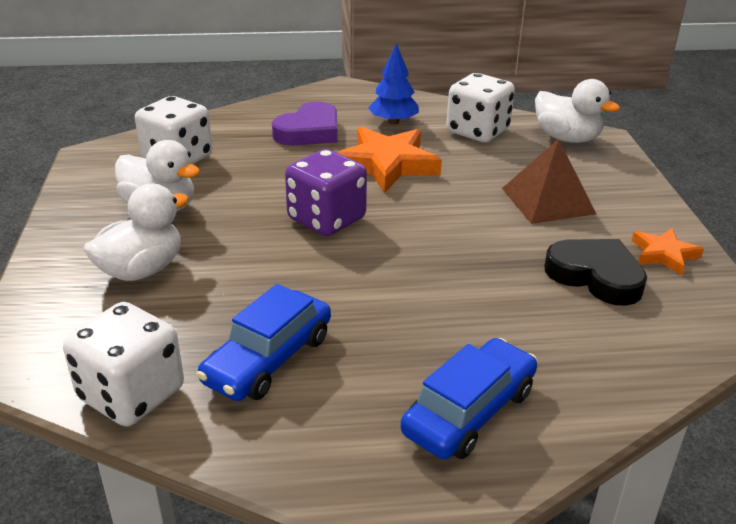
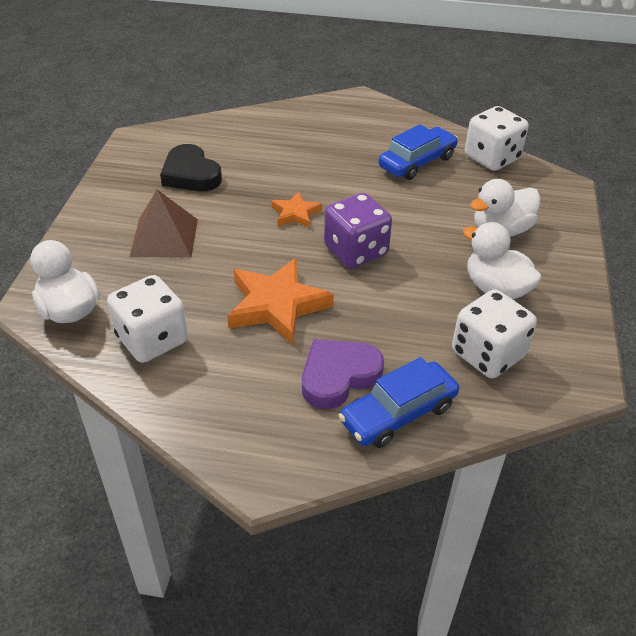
camera: 165 degrees left, 10 degrees up
(393, 122) = (234, 376): blue tree -> none
(469, 412) = (320, 124): blue car -> blue car (398, 413)
(663, 254) = (129, 180): orange star -> orange star (295, 213)

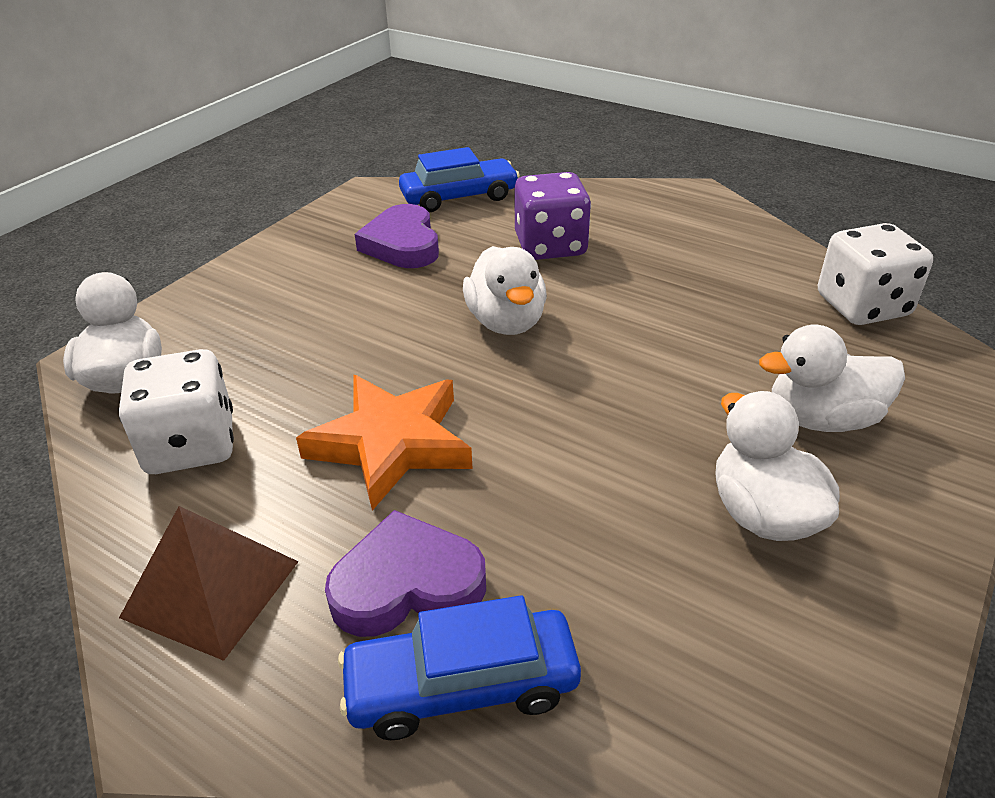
camera: 25 degrees right, 5 degrees down
(164, 237) = (311, 314): brown pyramid -> brown pyramid (211, 589)
(191, 174) = (402, 244): black heart -> purple heart
(295, 213) = (506, 322): orange star -> white duck
(356, 251) = (560, 394): purple dice -> purple dice (550, 246)
(417, 162) = (733, 289): blue car -> blue car (459, 197)
(487, 354) = (686, 628): white dice -> none

